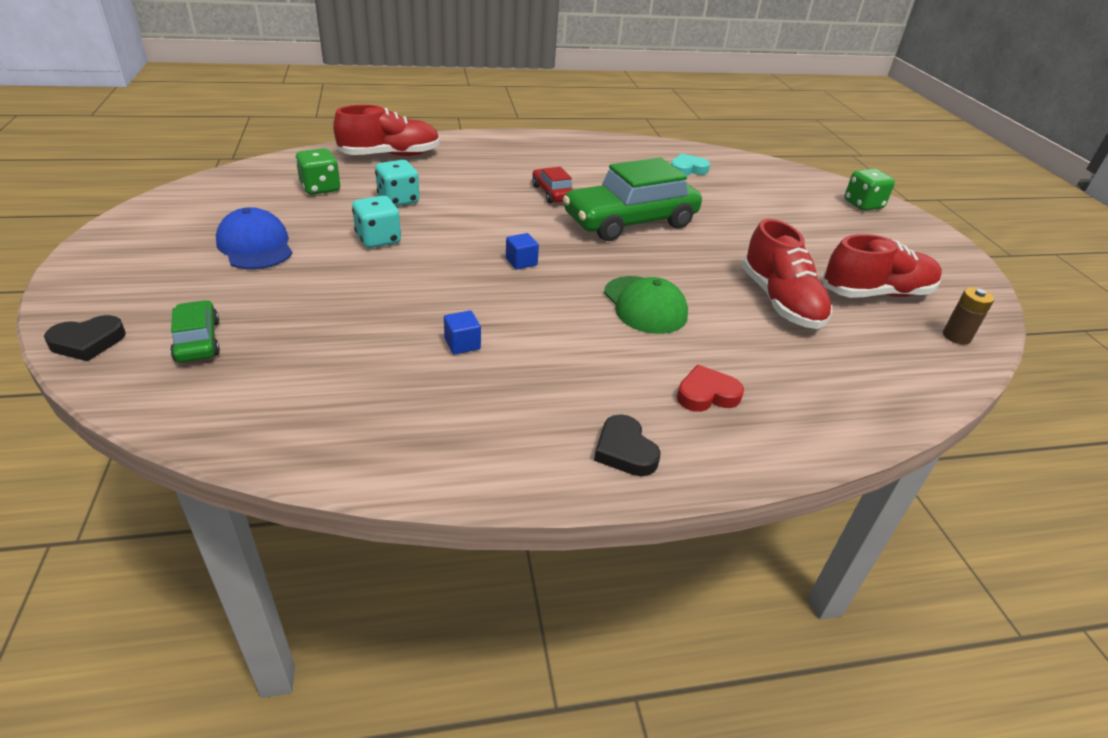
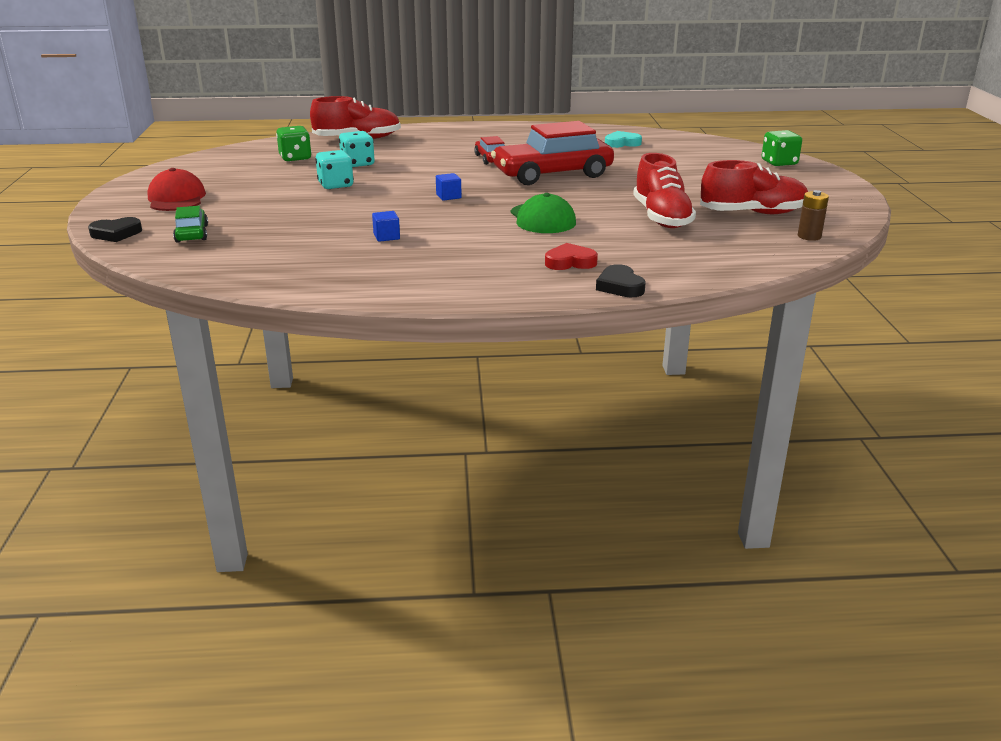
camera: 10 degrees right, 10 degrees down
(172, 265) = (176, 198): none -> red cap
(255, 246) = (239, 189): blue cap -> none
(624, 451) = (491, 286): black heart -> black heart (620, 286)
(630, 221) = (552, 174): green car -> red car

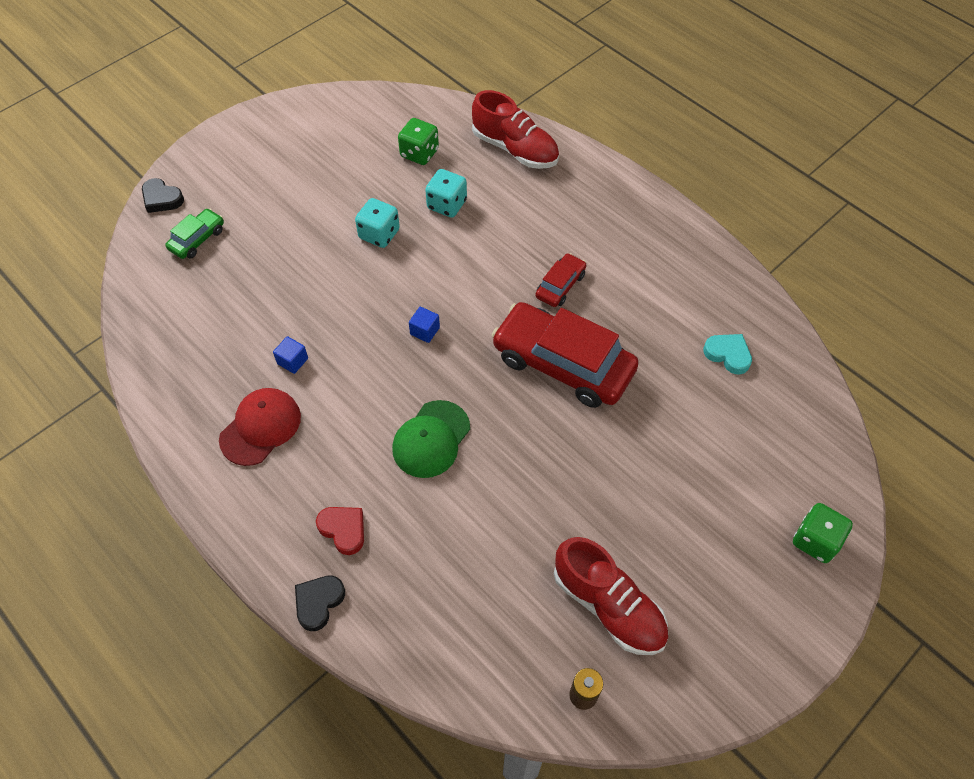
camera: 50 degrees right, 30 degrees up
(176, 198) = (258, 167): red cap -> red cap (260, 427)
(661, 217) = (522, 532): red shoe -> none

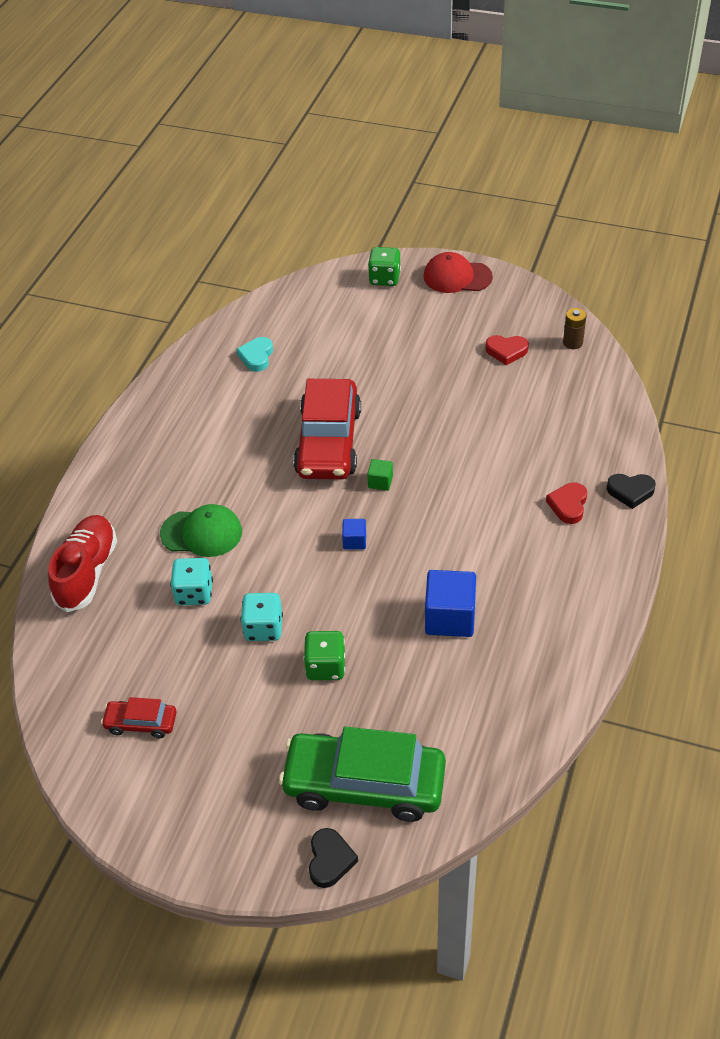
camera: 115 degrees left, 10 degrees down
(197, 239) = (364, 784): green car -> green car, size x2.12
(260, 427) = (528, 603): red cap -> red cap (457, 277)
(292, 361) = (450, 617): blue cube -> blue cube, size x2.01
(419, 153) = (132, 649): green dice -> green dice (326, 666)
(431, 439) = (454, 490): green cap -> green cap (202, 533)
(483, 382) = (380, 482): none -> green cube
(560, 285) = (247, 473): red car -> red car (141, 723)
(608, 606) = (506, 351): red shoe -> red heart

